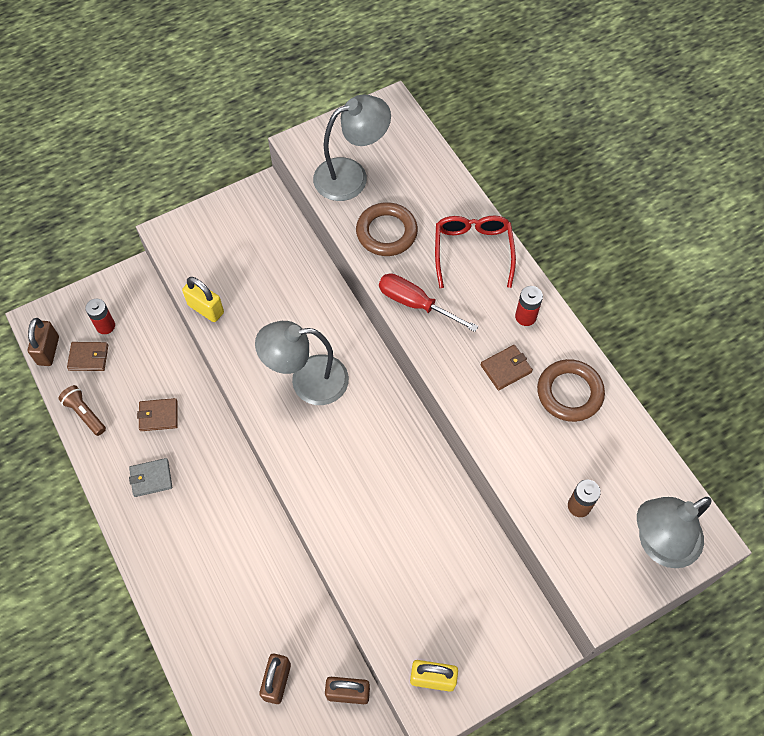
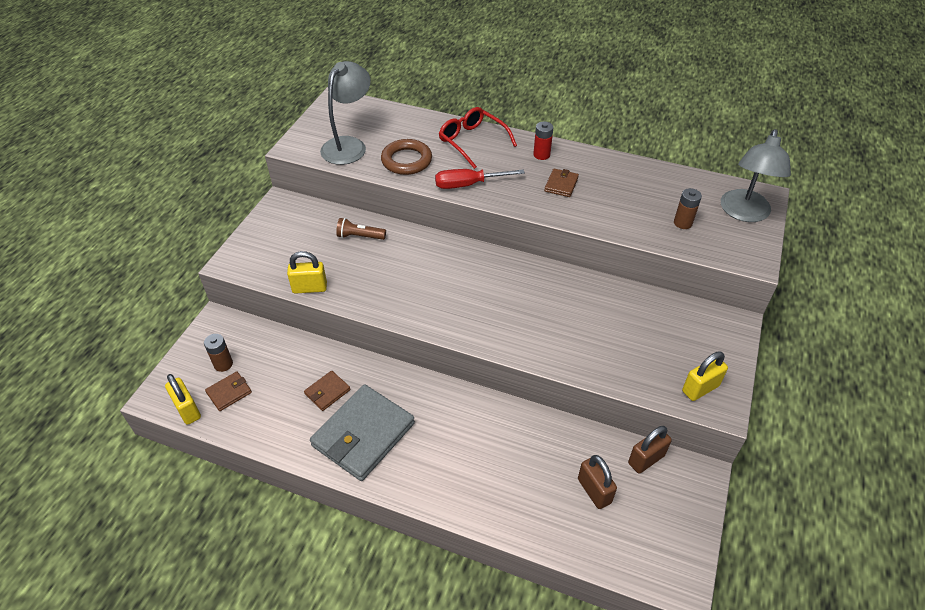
camera: 40 degrees left, 15 degrees down
(48, 350) = (187, 410): brown padlock -> yellow padlock
(85, 414) = (263, 430): brown flashlight -> brown flashlight (359, 236)
(105, 326) = (223, 364): red battery -> brown battery
(151, 478) = (363, 434): grey wallet -> grey wallet, size x2.19
(307, 381) = (430, 284): grey lamp -> none
(569, 393) = (610, 175): brown ring -> none

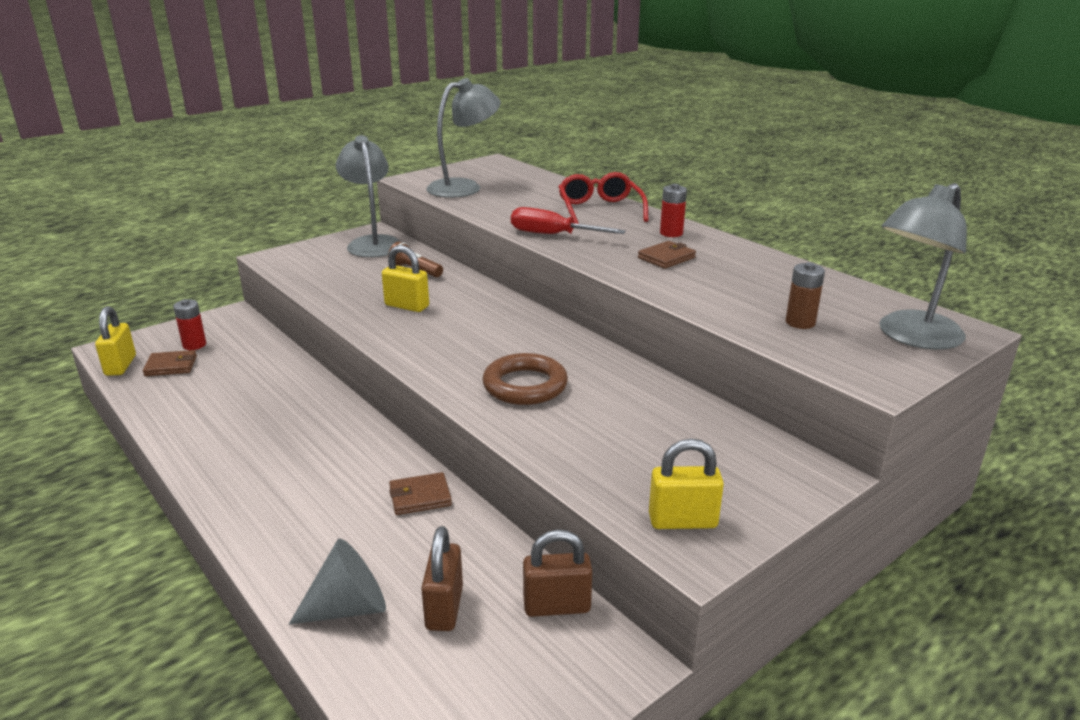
camera: 30 degrees right, 20 degrees down
(223, 364) = (194, 345): brown battery -> red battery
(295, 216) = (372, 243): none -> grey lamp
(309, 288) = (317, 291): yellow padlock -> yellow padlock (407, 306)
(327, 392) = (257, 397): brown wallet -> brown wallet (420, 497)
(363, 434) = (246, 443): grey wallet -> none
(406, 160) = (508, 207): brown ring -> brown ring (525, 385)
(546, 518) = (349, 607): none -> grey cone

